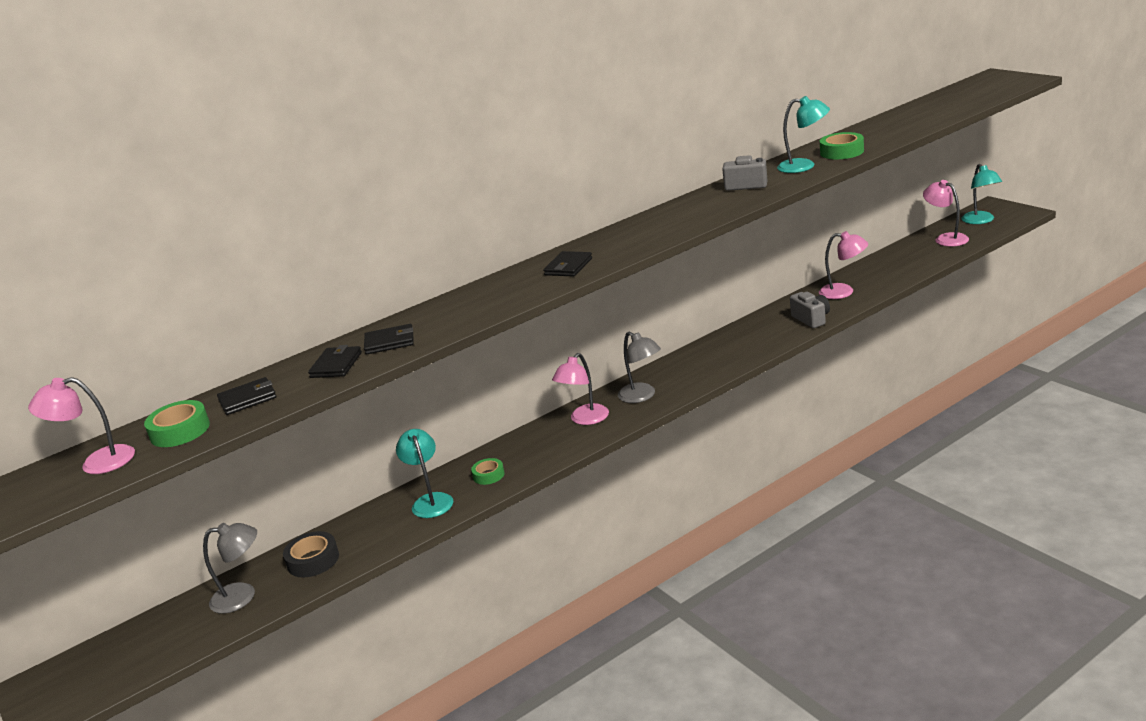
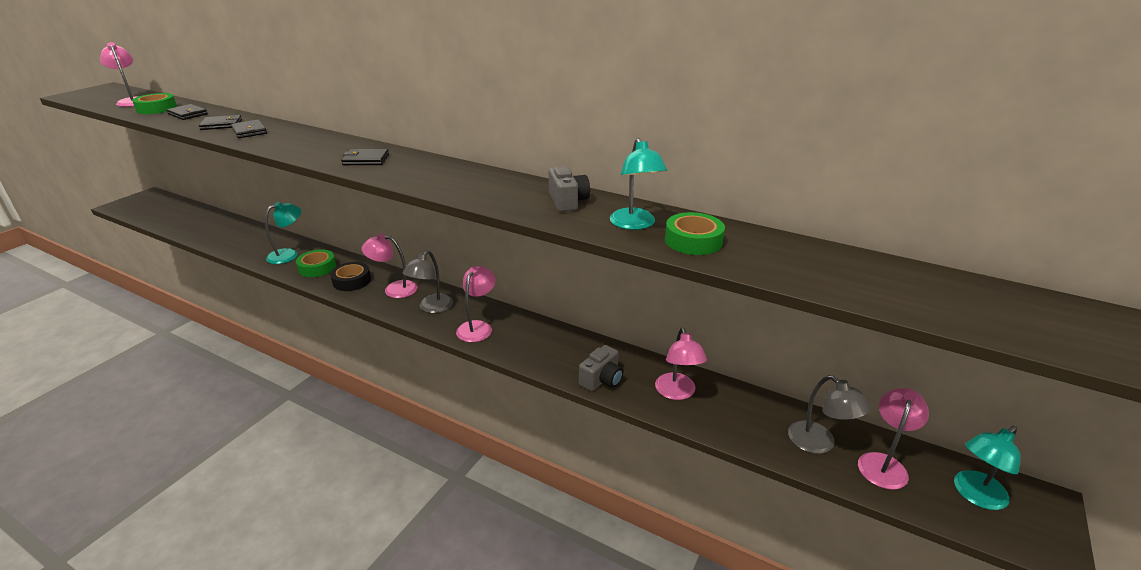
camera: 60 degrees right, 5 degrees up
(242, 596) = (202, 224): grey lamp -> grey lamp (819, 443)
(313, 560) = (231, 234): black tape -> black tape (352, 281)
(488, 475) = (317, 268): green tape -> green tape, size x1.52
(696, 371) = (477, 327): none -> pink lamp

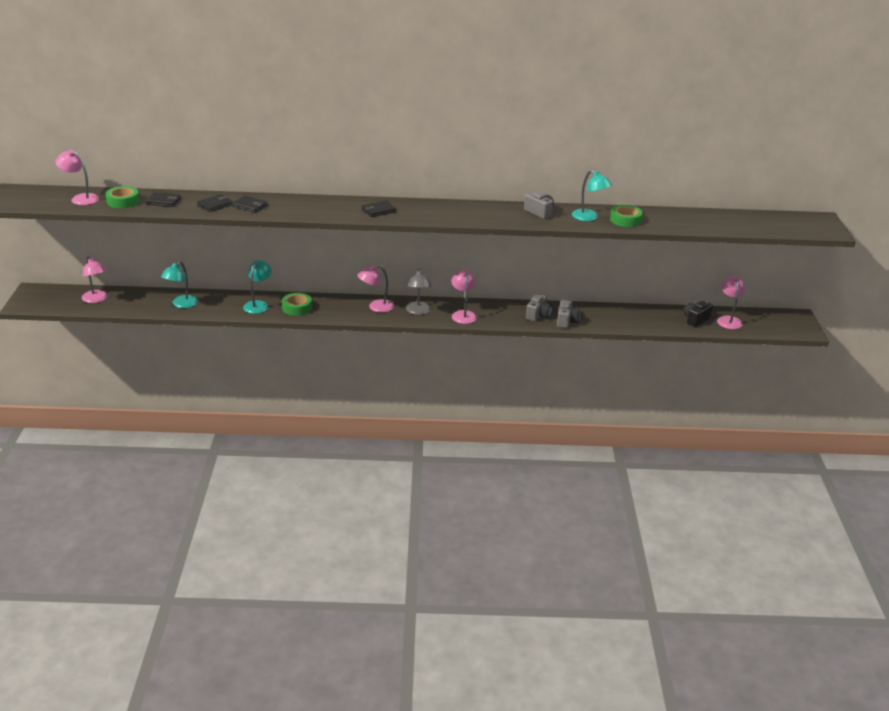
camera: 30 degrees left, 0 degrees up
(352, 281) = (337, 310): black tape -> none
(572, 357) = (538, 315): none -> grey camera
(677, 393) = (611, 317): pink lamp -> pink lamp (96, 299)
(819, 443) = (695, 320): grey lamp -> black camera
(975, 495) = (771, 321): turquoise lamp -> turquoise lamp (181, 304)

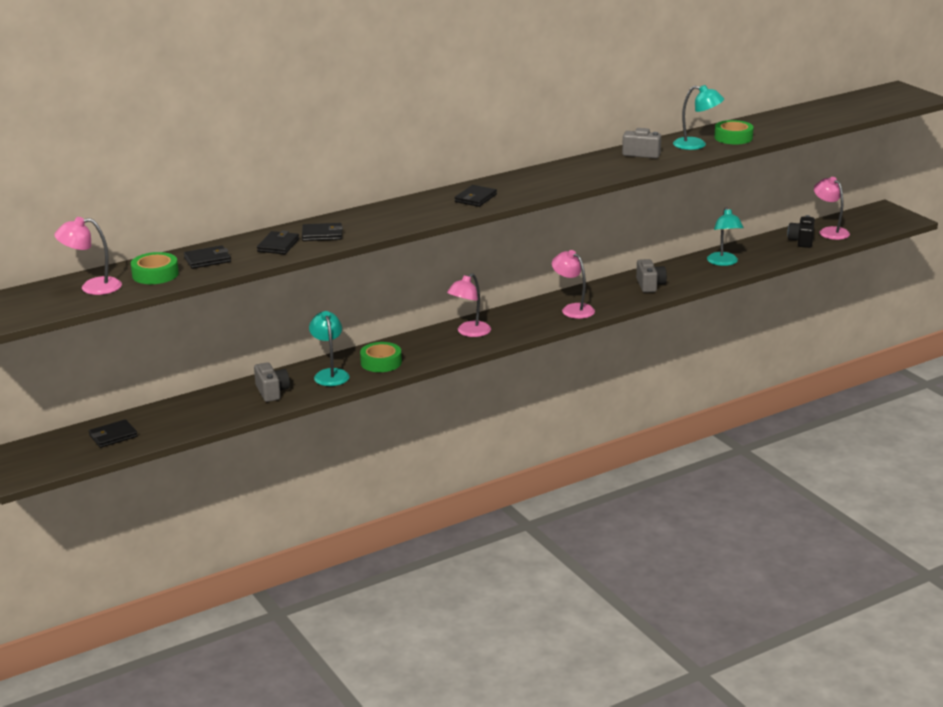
camera: 30 degrees left, 5 degrees down
(96, 299) = (113, 436): pink lamp -> black wallet
(181, 304) = (234, 405): turquoise lamp -> turquoise lamp (723, 262)
(418, 311) = (522, 321): grey lamp -> none
(566, 321) = (685, 282): grey camera -> grey camera (272, 392)

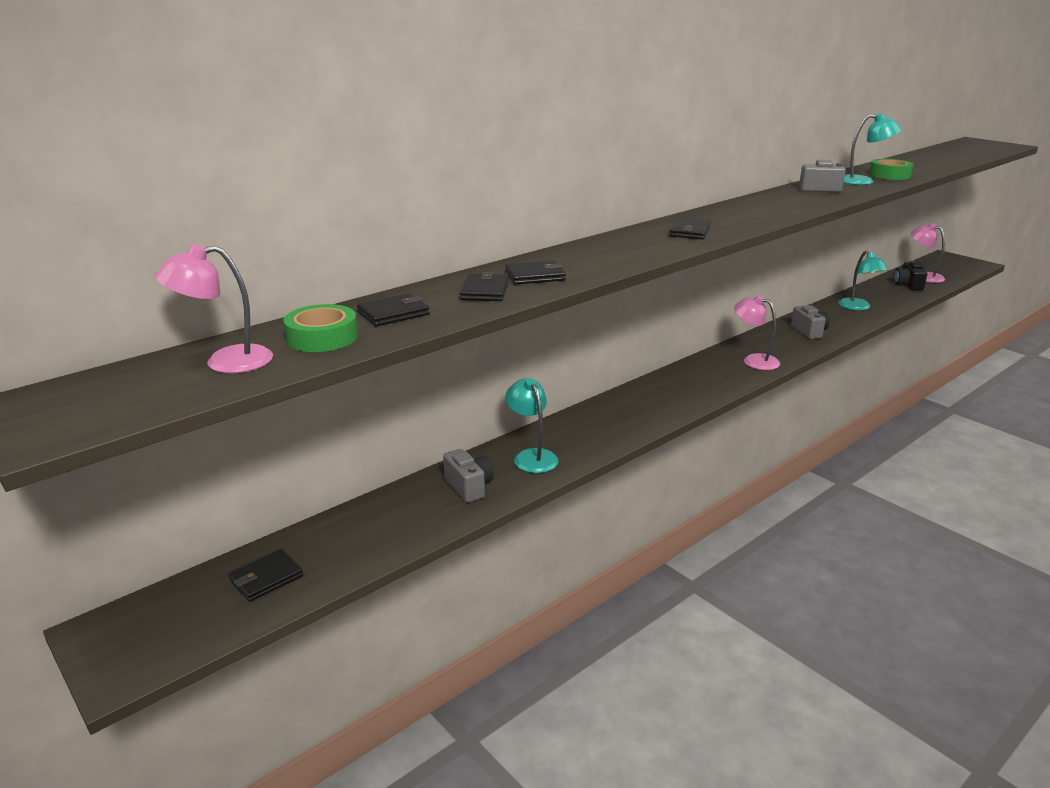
camera: 10 degrees left, 0 degrees up
(381, 362) = (585, 436): green tape -> none
(469, 332) = (663, 393): pink lamp -> none

